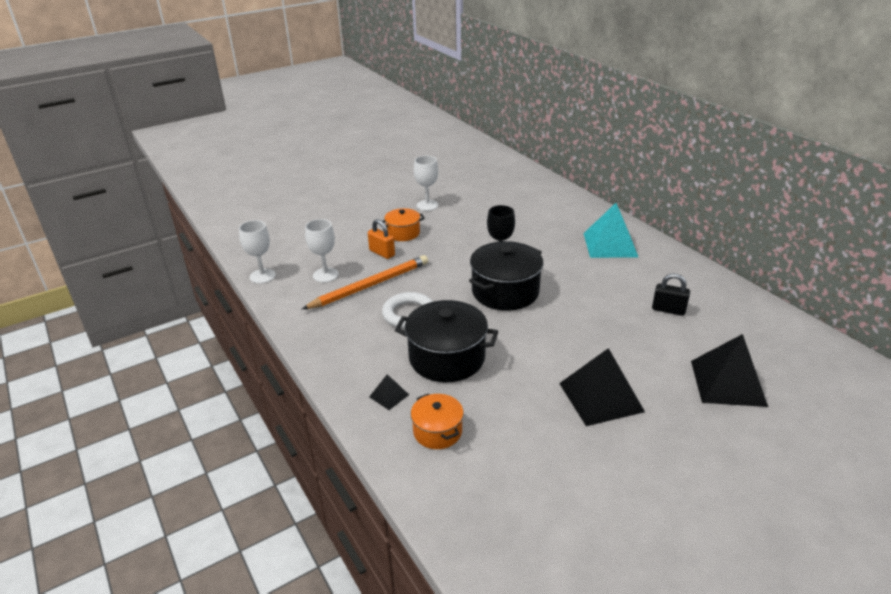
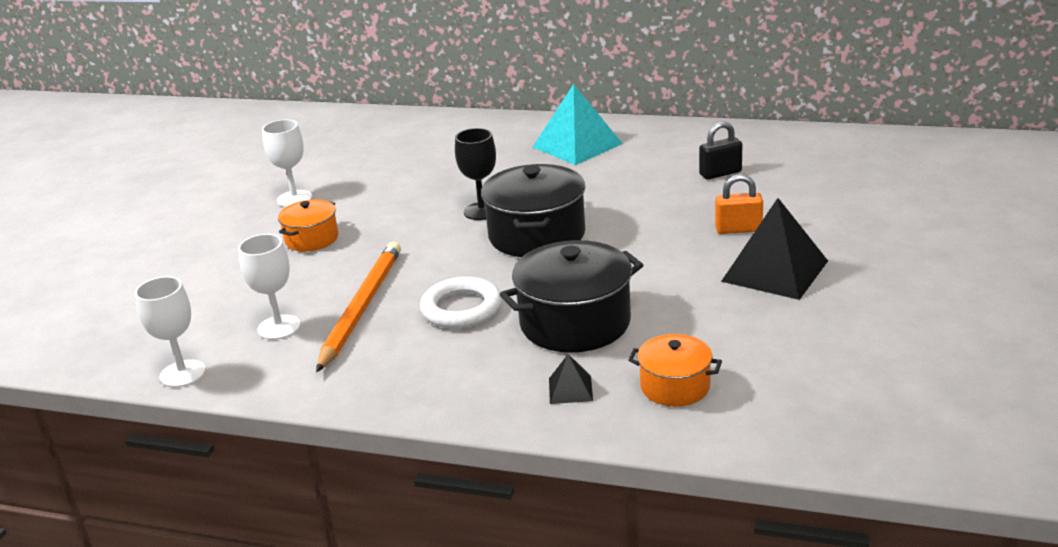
camera: 40 degrees left, 5 degrees down
(382, 253) = (318, 270): orange padlock -> orange padlock (738, 229)
(728, 383) = (855, 203): black pyramid -> none

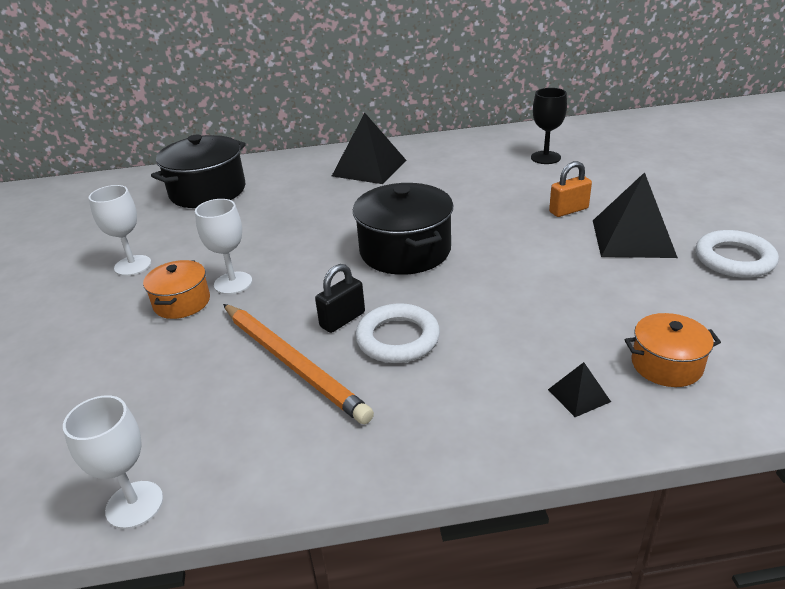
camera: 25 degrees left, 5 degrees up
(279, 327) = (216, 410): white goblet -> white goblet (233, 283)
(361, 307) = (293, 363): orange pencil -> orange pencil turned 150 degrees clockwise
(481, 211) = (334, 239): black goblet -> black goblet (545, 157)
(575, 323) = (517, 325): black pot -> black pot (207, 191)
(577, 145) = (369, 168): turquoise pyramid -> black pyramid
(720, 173) = (508, 169): black padlock -> black padlock (342, 320)
(858, 314) = (734, 259): none -> white ring

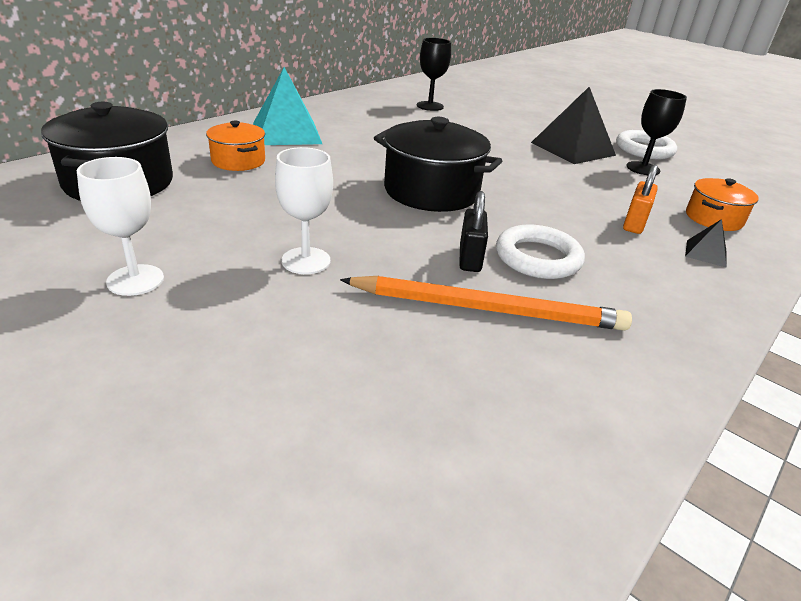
camera: 45 degrees left, 0 degrees up
(134, 504) = (563, 511): white goblet -> none
(182, 302) = (274, 297): orange pot -> orange pot (238, 161)
(369, 168) = (286, 133): black pyramid -> turquoise pyramid
(568, 210) = (504, 139): orange padlock -> orange padlock (634, 224)
(684, 282) = (643, 168): none -> black goblet

